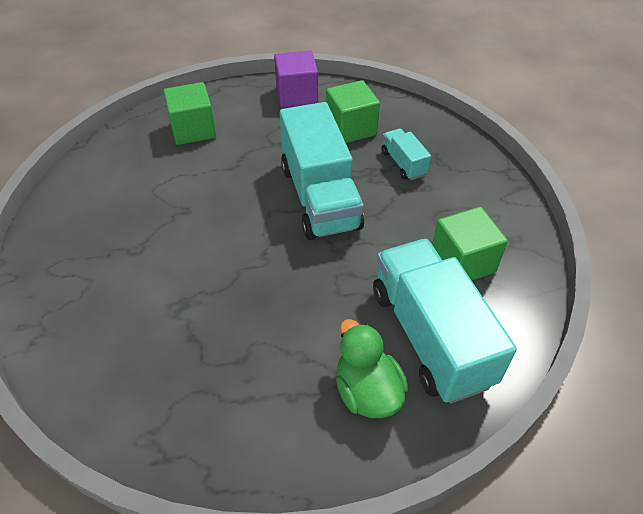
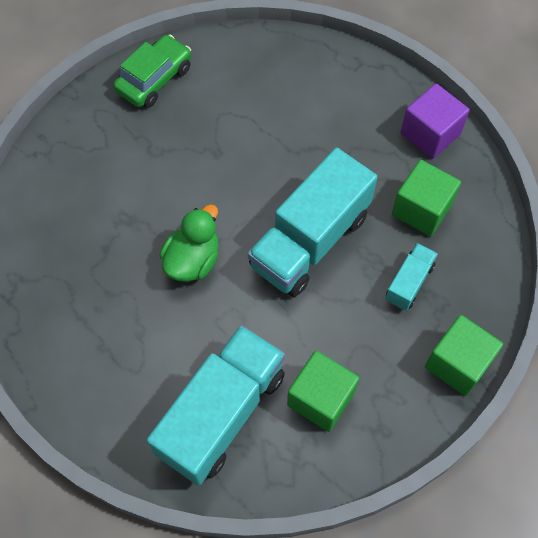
camera: 55 degrees right, 15 degrees up
(69, 213) = (154, 79): none -> green car
(193, 130) = (312, 88): green cube -> green cube (458, 363)
(367, 391) = (140, 395): green duck -> green duck (193, 260)

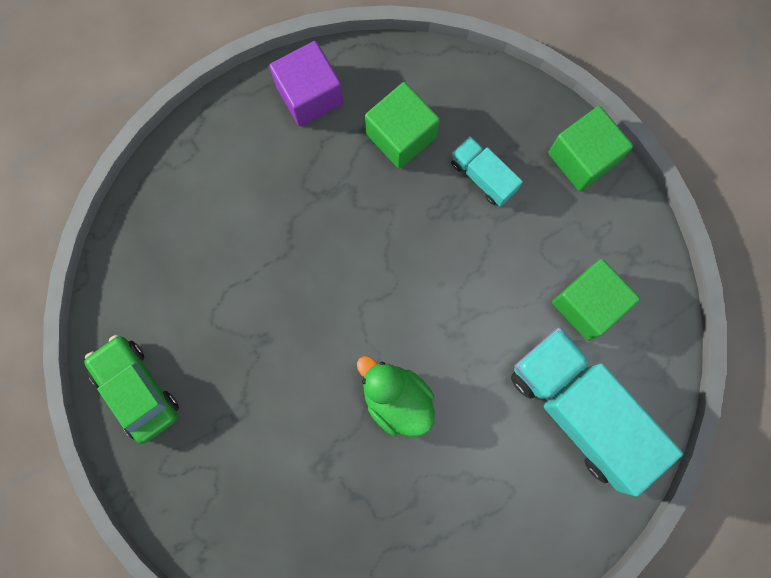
camera: 75 degrees left, 15 degrees up
(310, 241) = (407, 265): turquoise truck -> none

